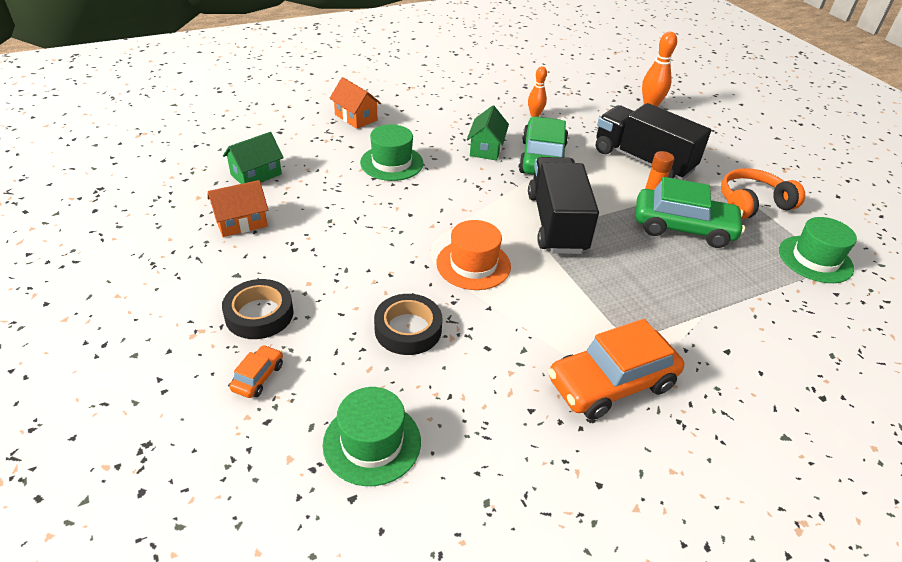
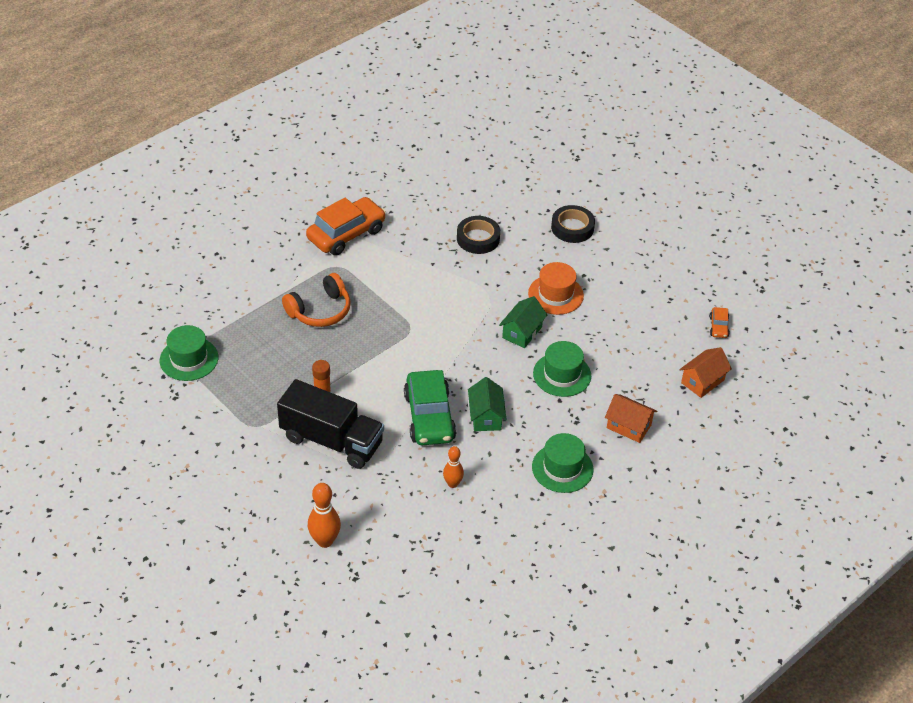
camera: 165 degrees right, 5 degrees up
(241, 222) = (636, 287): orange house -> orange house (702, 381)
(256, 174) = (662, 332): green house -> green house (522, 332)
(258, 377) = (547, 196): orange car -> orange car (719, 327)
(372, 442) = (469, 180): green hat -> green hat (562, 468)
(473, 264) = (454, 292): orange hat -> orange hat (555, 294)
(556, 223) = (401, 344): black truck -> none
(683, 228) = (295, 365): green car -> none
(752, 203) = (230, 409): orange headphones -> orange headphones (320, 310)

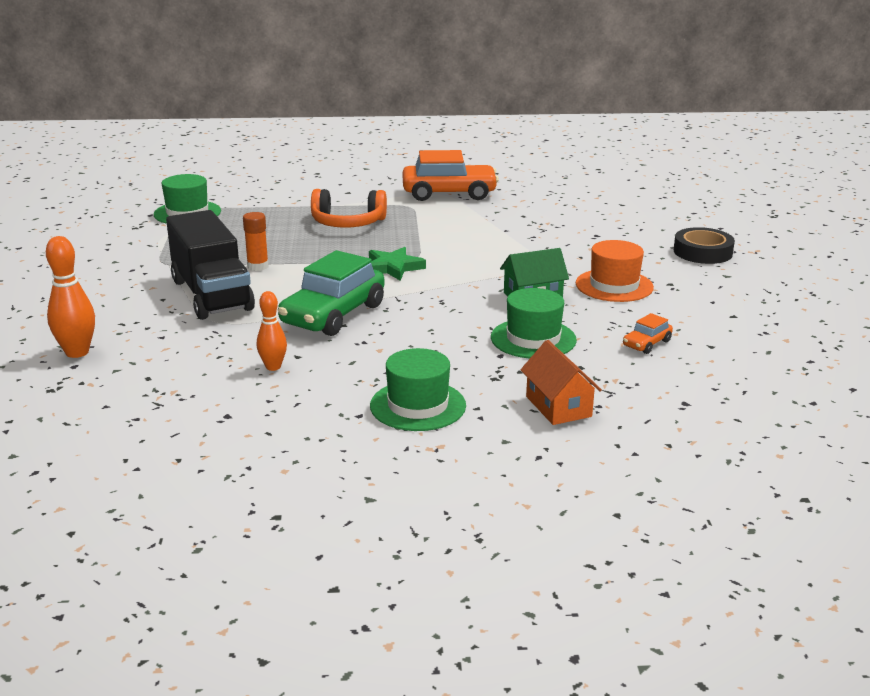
camera: 40 degrees right, 20 degrees down
(409, 347) = (393, 267): none -> green star
(478, 238) = (580, 230): black tape -> none
(486, 416) = (394, 336): green house -> none
(702, 381) = (722, 408): orange house -> none
(719, 327) = (809, 374): orange car -> orange car (646, 343)

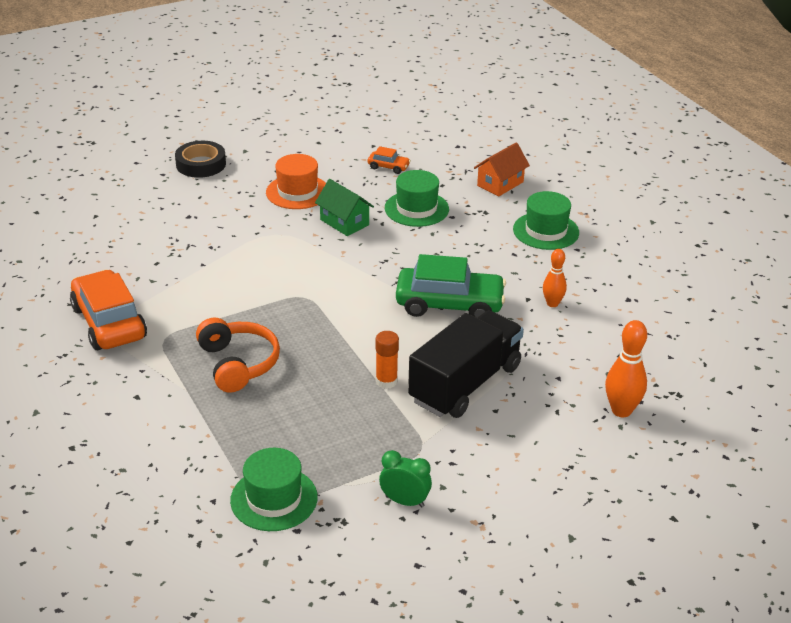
camera: 115 degrees left, 10 degrees up
(121, 247) = (405, 501): none -> green clock
(393, 267) = (334, 302): green star -> none

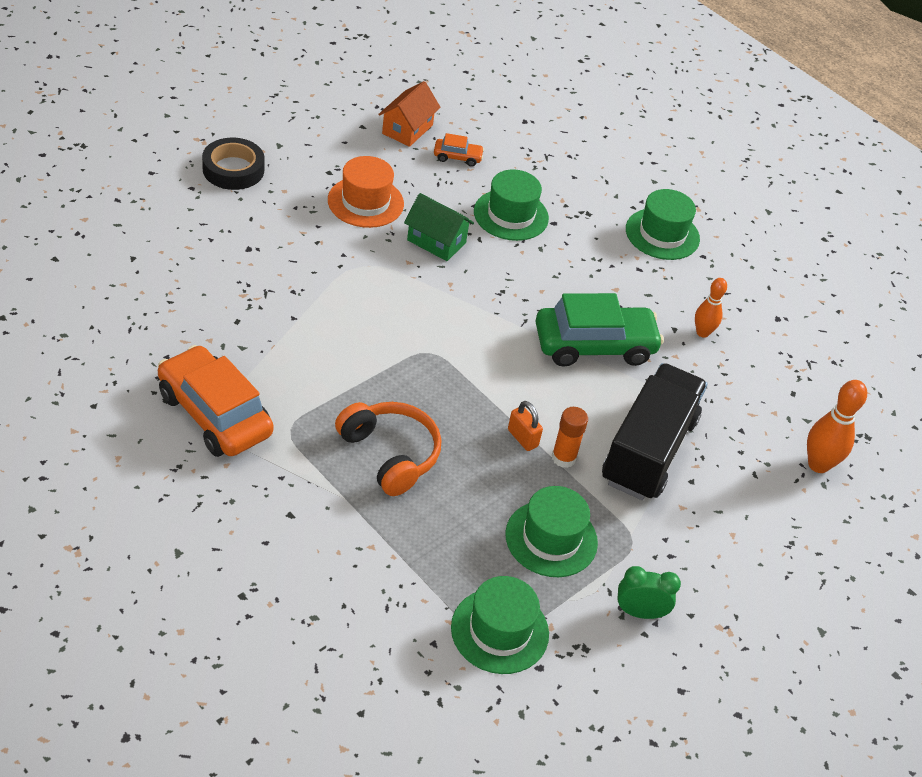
camera: 20 degrees left, 10 degrees up
(349, 438) = (551, 538): none -> green hat
(356, 364) = (522, 438): none -> orange padlock
(500, 184) = (591, 172): orange house -> orange house (407, 129)

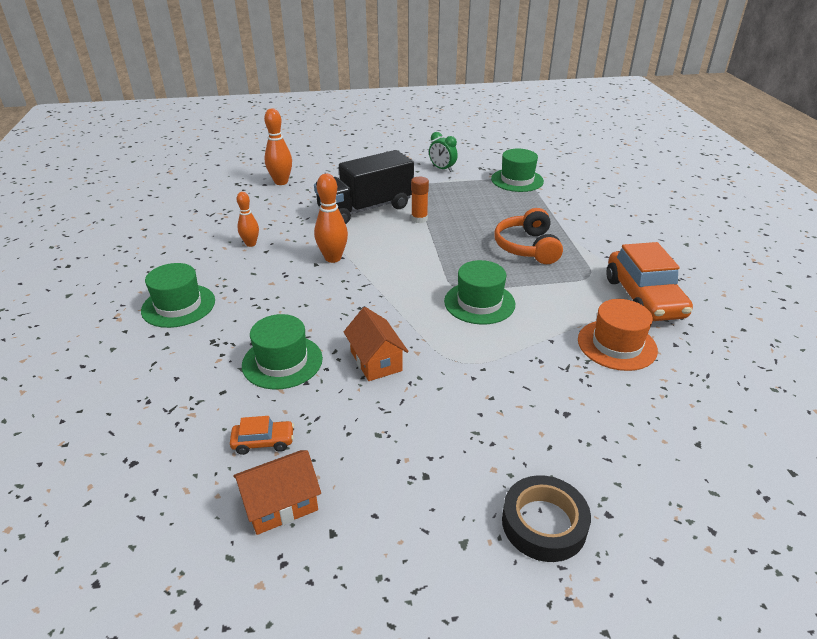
camera: 140 degrees left, 10 degrees down
(365, 202) = (411, 423): orange hat -> orange hat (617, 345)
(436, 241) = (376, 361): green house -> orange house
(457, 157) = (263, 442): orange car -> orange car turned 135 degrees clockwise
(522, 438) = (435, 232): orange padlock -> none
(551, 538) = (460, 196): green hat -> green hat (479, 303)
(594, 345) = (333, 258): green car -> orange bowling pin

